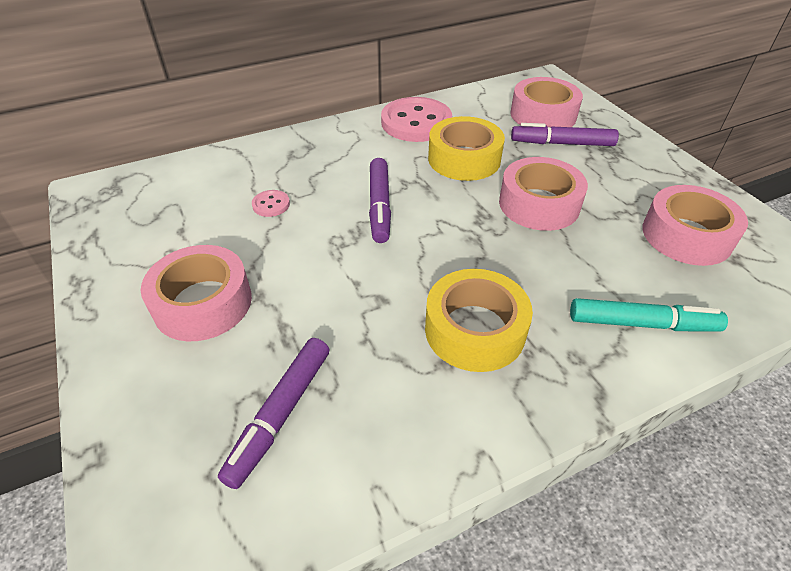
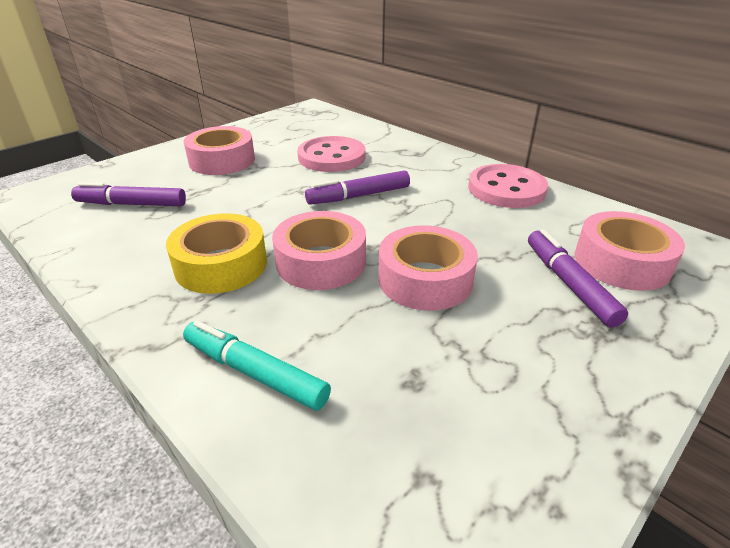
camera: 70 degrees right, 10 degrees down
(271, 205) = (331, 157): pink button -> pink button, size x2.29
(464, 159) = (468, 223): yellow tape -> none
(642, 324) = (255, 372): turquoise marker -> turquoise marker turned 135 degrees clockwise
(686, 235) = (447, 414): pink tape -> pink tape (321, 262)

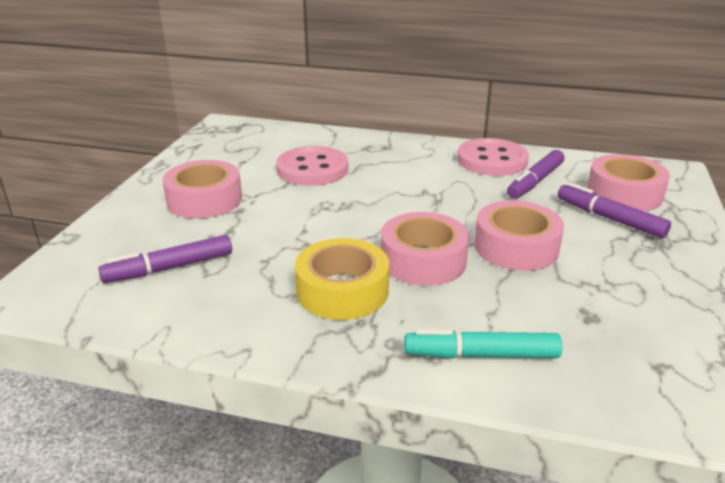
camera: 30 degrees left, 5 degrees down
(358, 196) = (383, 198): purple marker -> purple marker (535, 181)

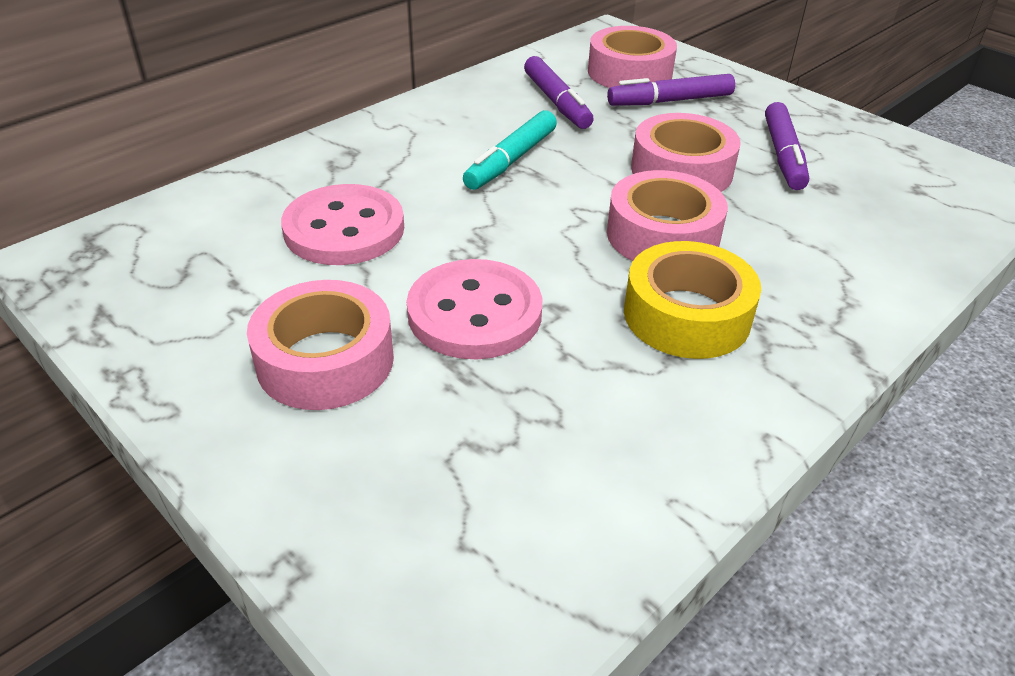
camera: 60 degrees left, 10 degrees up
(169, 268) = (511, 457): purple marker -> purple marker (783, 155)
(481, 355) = (860, 270): turquoise marker -> turquoise marker (511, 160)
(492, 160) = (478, 103): pink button -> pink button (474, 313)

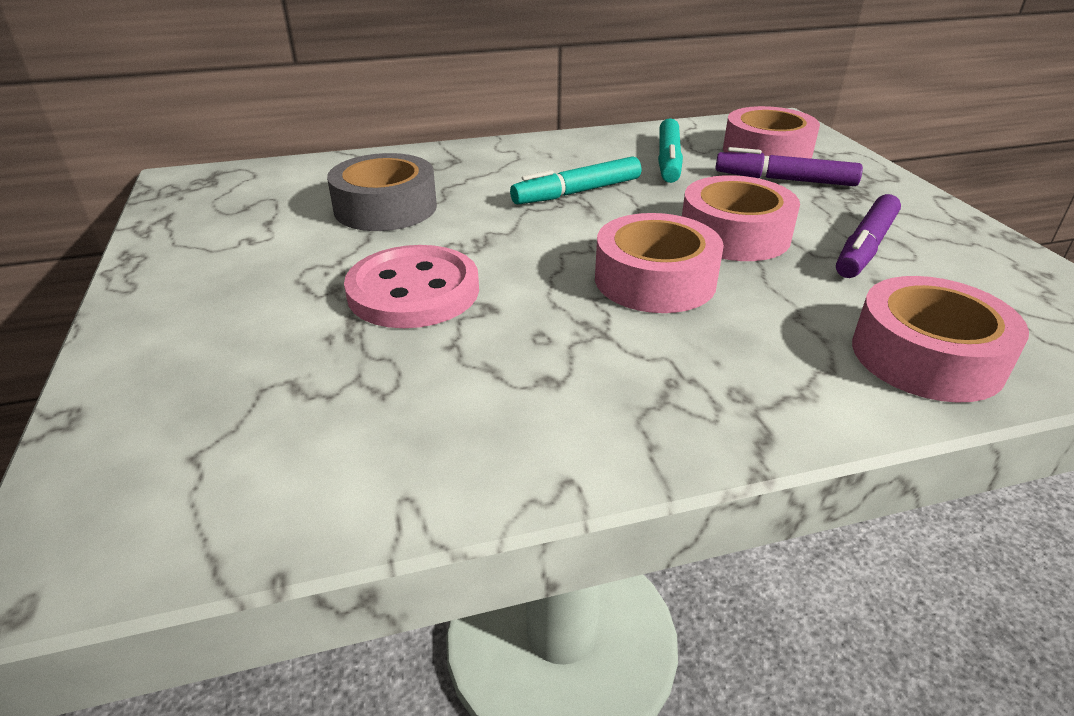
camera: 30 degrees right, 5 degrees down
(325, 360) = (263, 289): pink tape -> pink tape (926, 356)
(344, 229) = (385, 208): pink button -> grey tape
(556, 102) = (668, 160): purple marker -> turquoise marker
(686, 315) = (603, 350): yellow tape -> none

